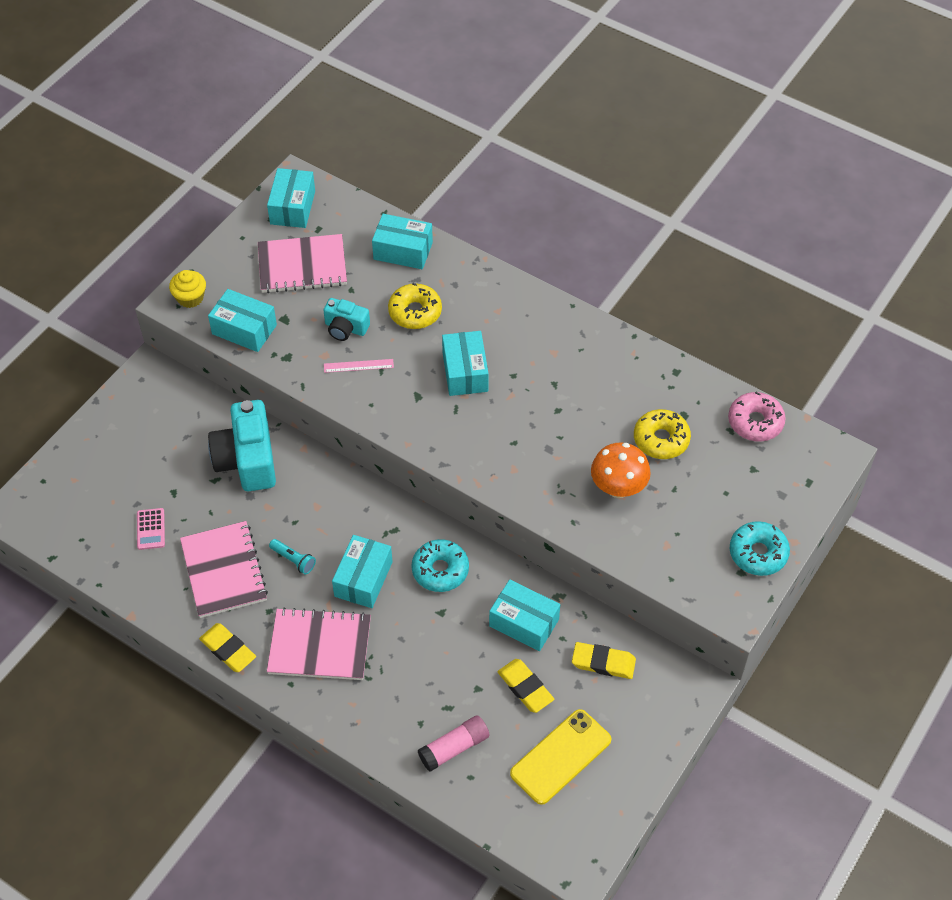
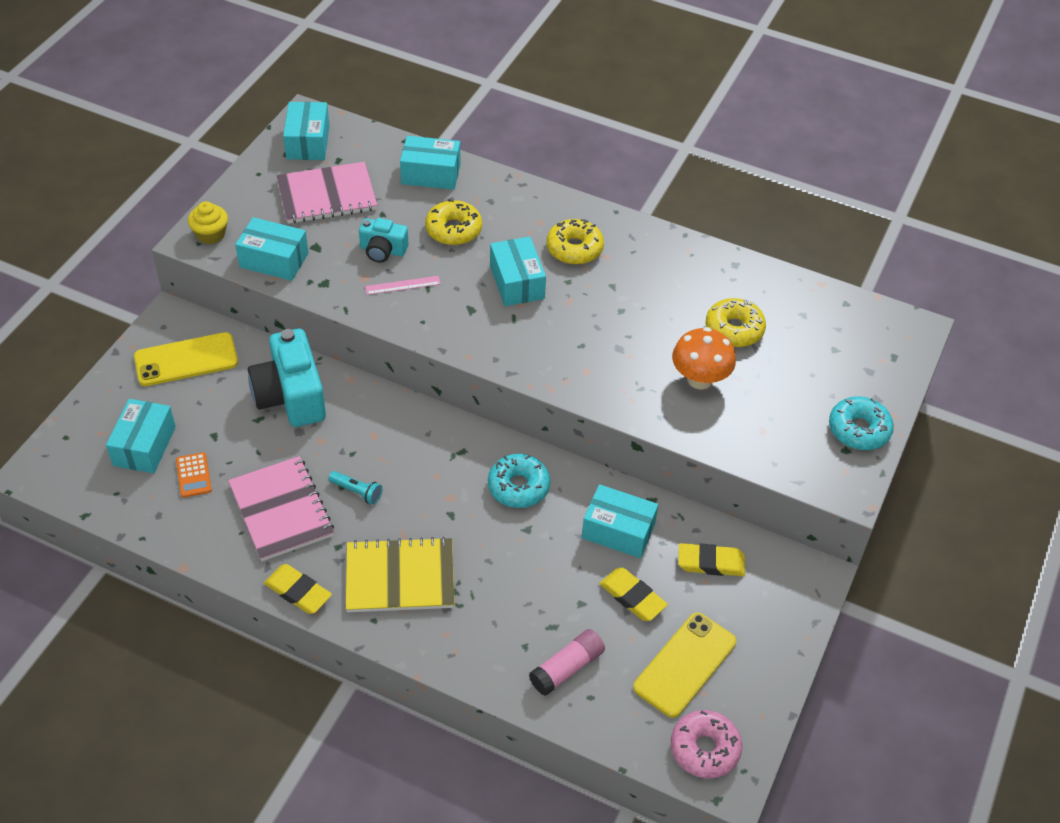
camera: 10 degrees left, 5 degrees down
(151, 529) = (193, 475): pink calculator -> orange calculator
(158, 415) = (186, 360): none -> yellow phone
(319, 646) = (400, 577): pink notebook -> yellow notebook
(363, 579) = (437, 504): turquoise box -> turquoise box (144, 446)
(525, 342) = (574, 249): none -> yellow donut
(755, 422) = (826, 305): pink donut -> pink donut (704, 749)

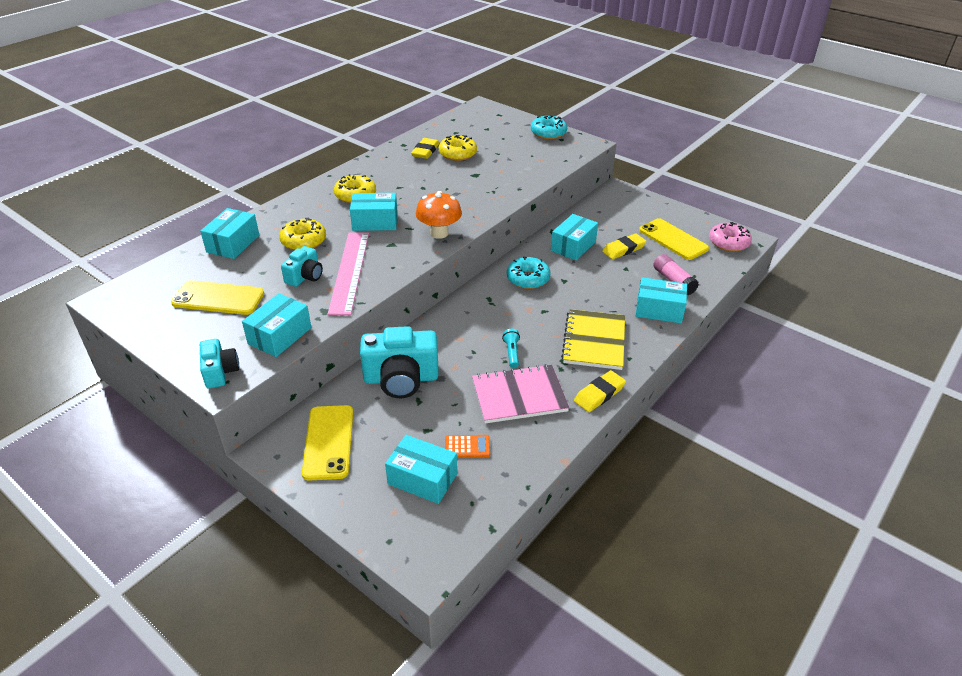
camera: 75 degrees left, 10 degrees down
(210, 234) = (220, 372): yellow cupcake -> turquoise camera
(308, 142) = (140, 302): turquoise box -> turquoise box (659, 310)
(327, 195) = (218, 298): pink notebook -> yellow phone
(357, 492) = (512, 353): turquoise flashlight -> turquoise flashlight turned 45 degrees counterclockwise
(402, 285) = (349, 271): pink ruler -> pink ruler, size x2.27
(700, 379) = (493, 171): orange mushroom -> orange mushroom (439, 233)
(711, 563) = (603, 219): yellow eraser -> yellow eraser (425, 151)

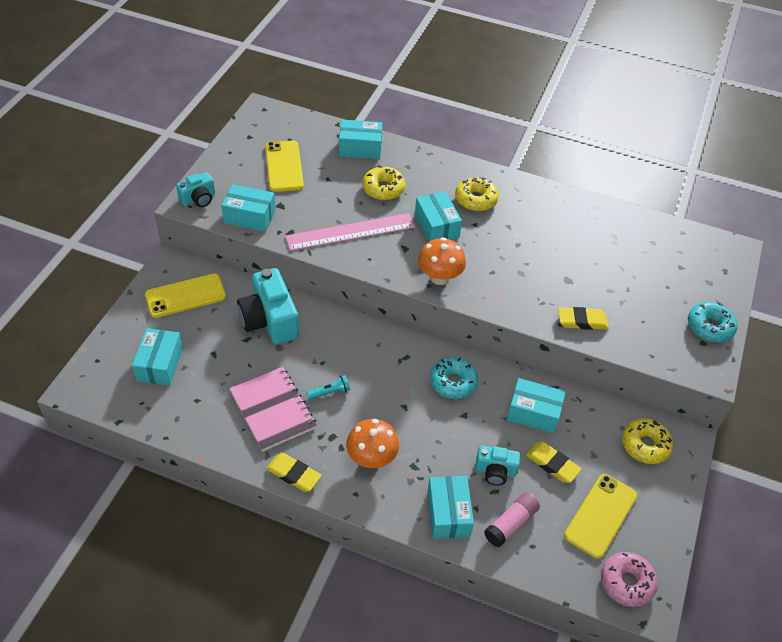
camera: 70 degrees right, 10 degrees up
(305, 276) = (332, 206): turquoise camera -> turquoise camera (495, 471)
(425, 151) = (593, 227): yellow eraser -> yellow eraser (582, 321)
(457, 154) = (604, 255): yellow donut -> yellow donut (645, 445)
(467, 446) = (201, 385): orange calculator -> none
(594, 341) = (372, 458): yellow notebook -> orange mushroom

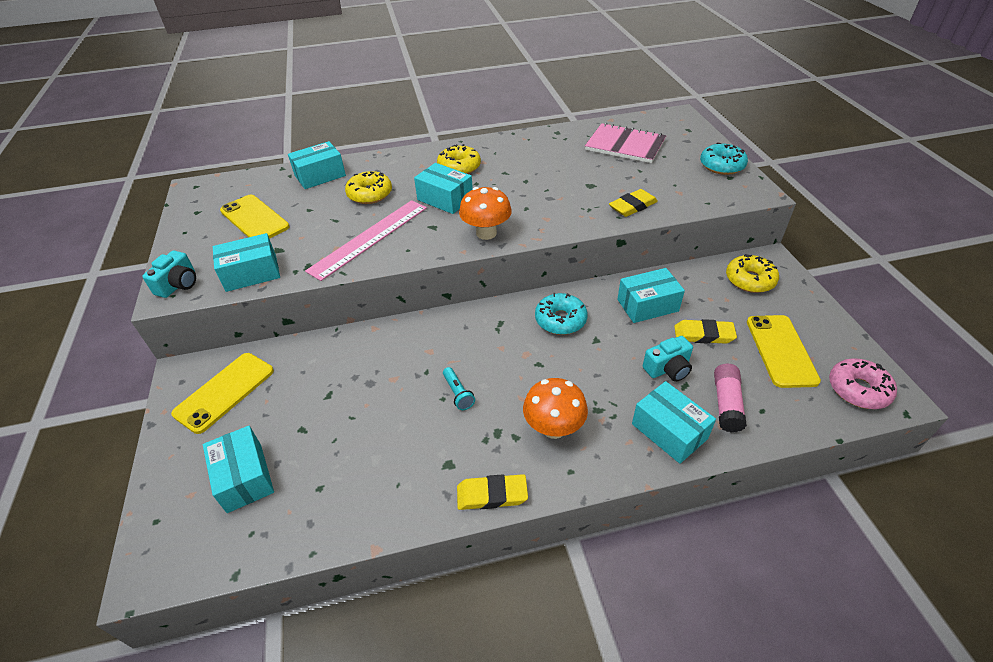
camera: 30 degrees left, 5 degrees down
(269, 320) = (339, 364): turquoise camera -> none
(272, 410) = (414, 445): pink notebook -> pink notebook (625, 145)
(330, 392) = (458, 393): turquoise flashlight -> turquoise flashlight turned 120 degrees clockwise

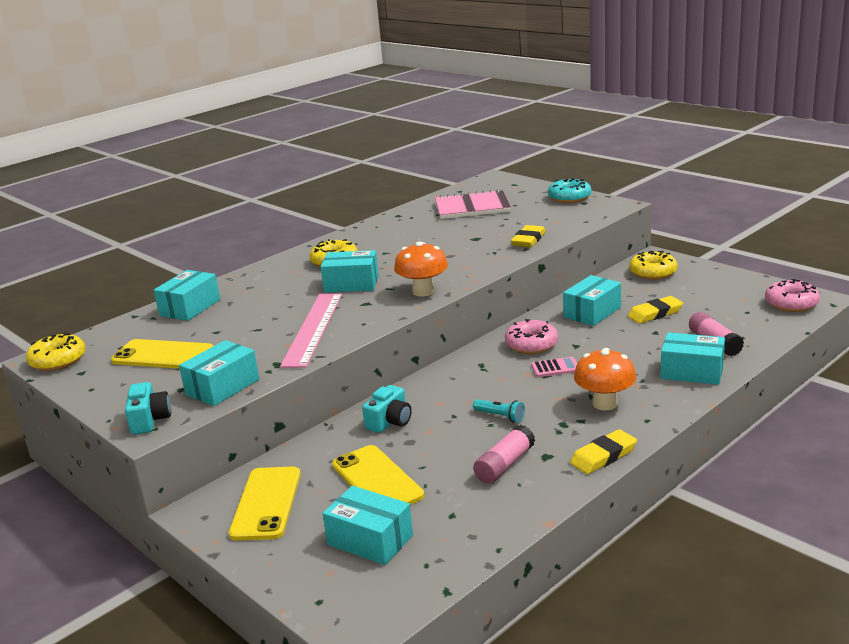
camera: 30 degrees left, 20 degrees down
(370, 194) = (268, 303): yellow donut -> yellow donut (58, 360)
(408, 454) = (504, 465): none -> pink glue stick
(553, 359) = (555, 368): none -> pink calculator
(560, 320) = (531, 345): turquoise donut -> pink donut
(668, 369) = (651, 341): turquoise camera -> turquoise camera (390, 422)
(781, 350) = (719, 302): yellow phone -> yellow phone (377, 480)

